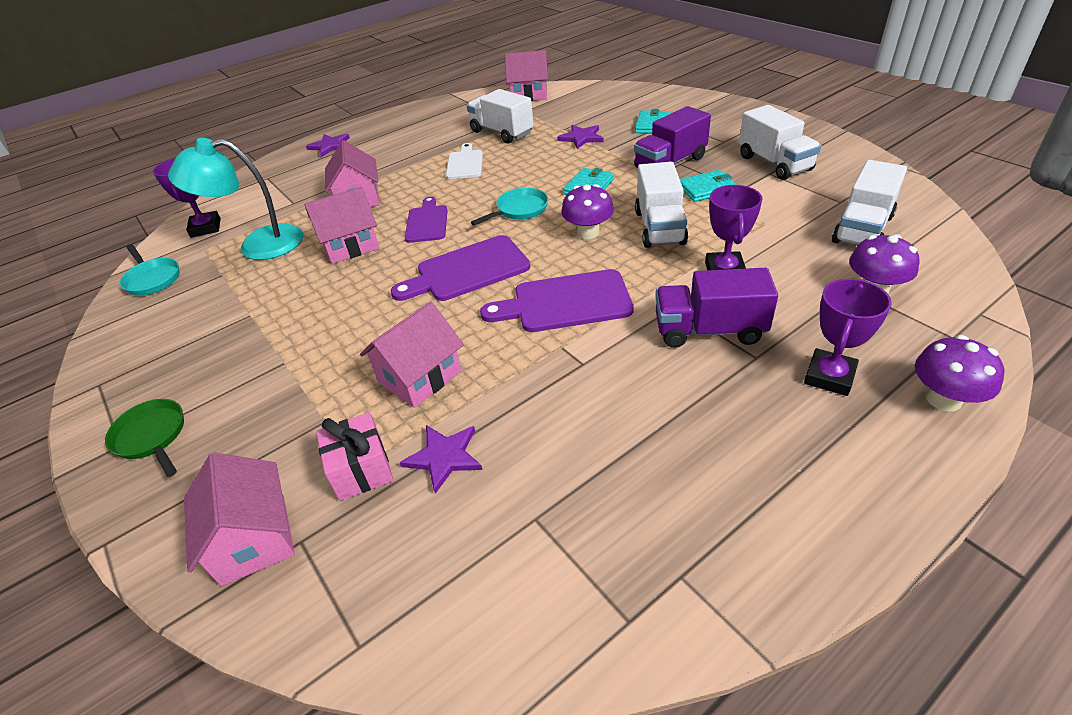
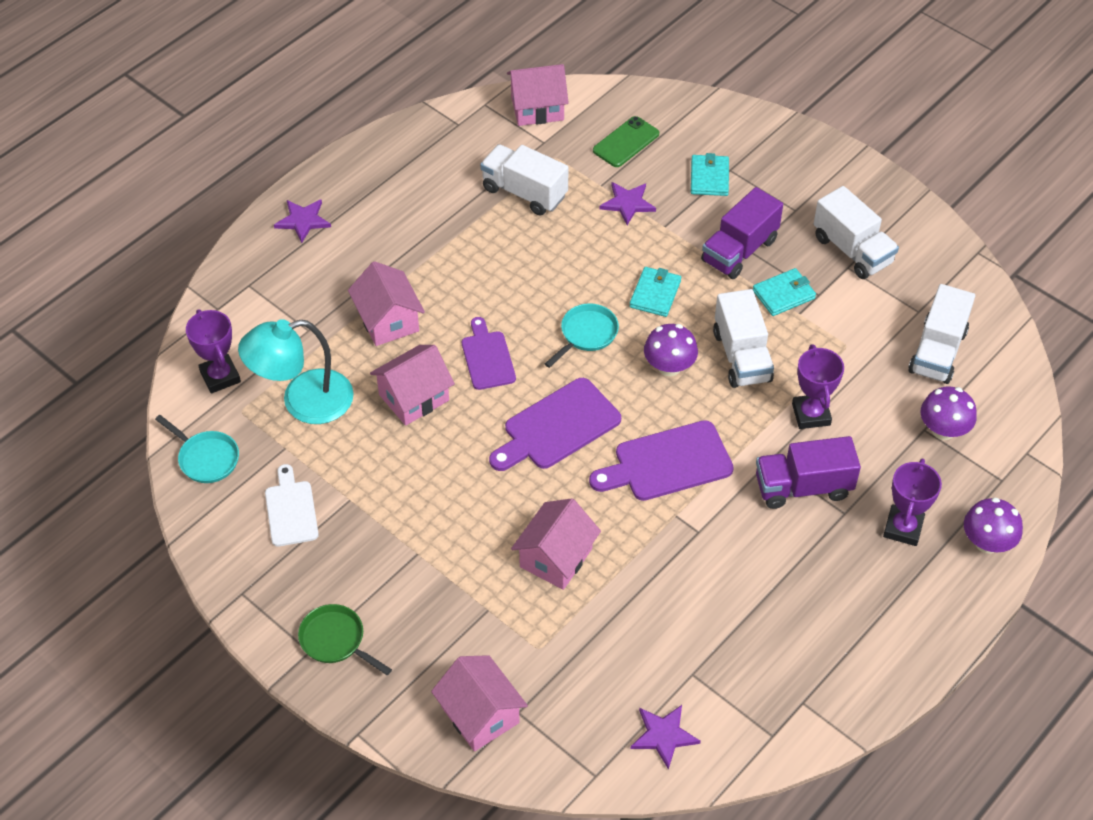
camera: 15 degrees left, 10 degrees up
(361, 469) = (540, 650): pink gift -> none
(444, 457) = (606, 632): purple star -> purple star (664, 735)
(465, 163) = (496, 254): white cutting board -> white cutting board (291, 510)
(590, 109) = (626, 142): none -> green phone

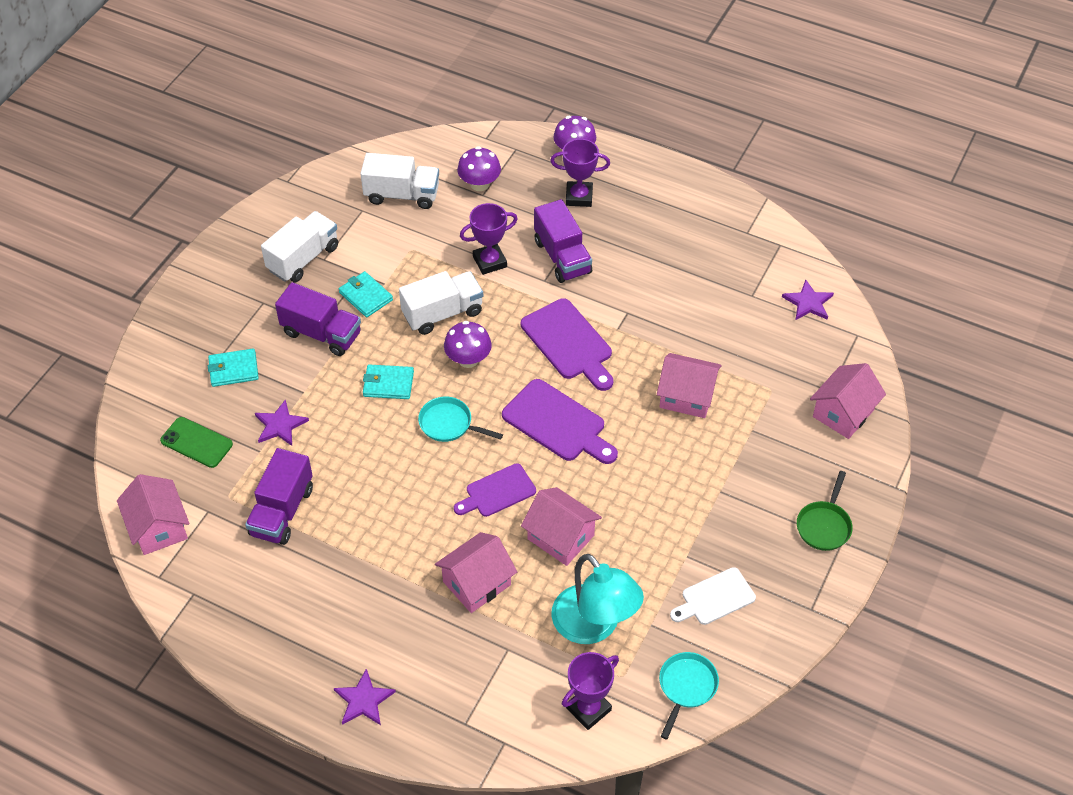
camera: 105 degrees left, 0 degrees up
(524, 192) = (282, 511): white truck -> purple truck

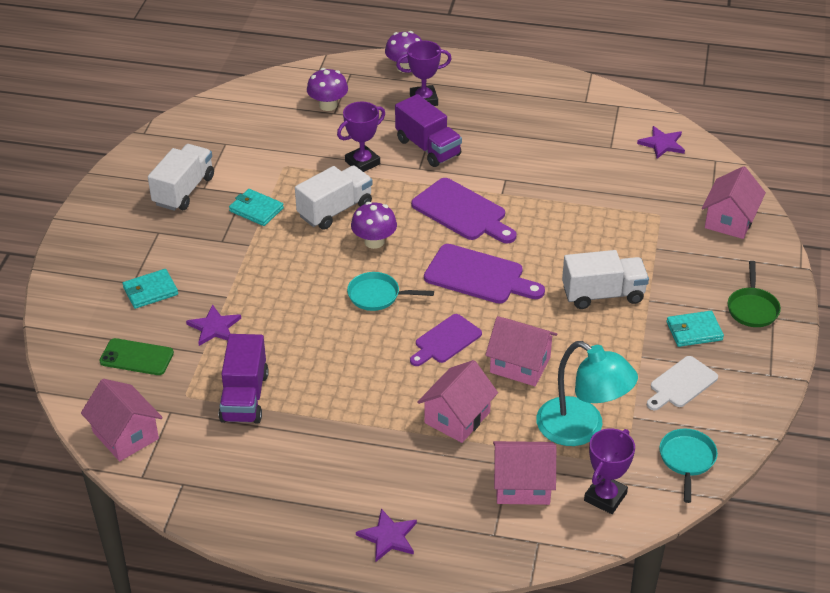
camera: 15 degrees left, 10 degrees down
(321, 333) = (225, 246): purple truck -> none
(388, 384) = (306, 275): turquoise wallet -> turquoise wallet (694, 331)
(402, 195) = (258, 125): white truck -> white truck (603, 294)
(686, 396) = (587, 233): pink house -> pink house (522, 485)

